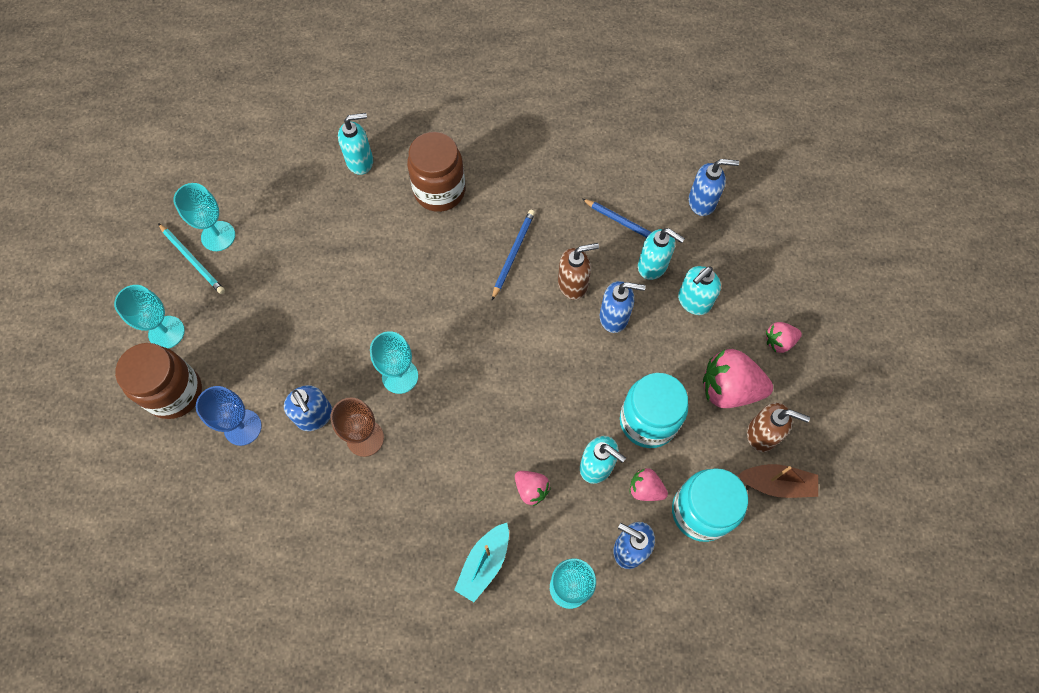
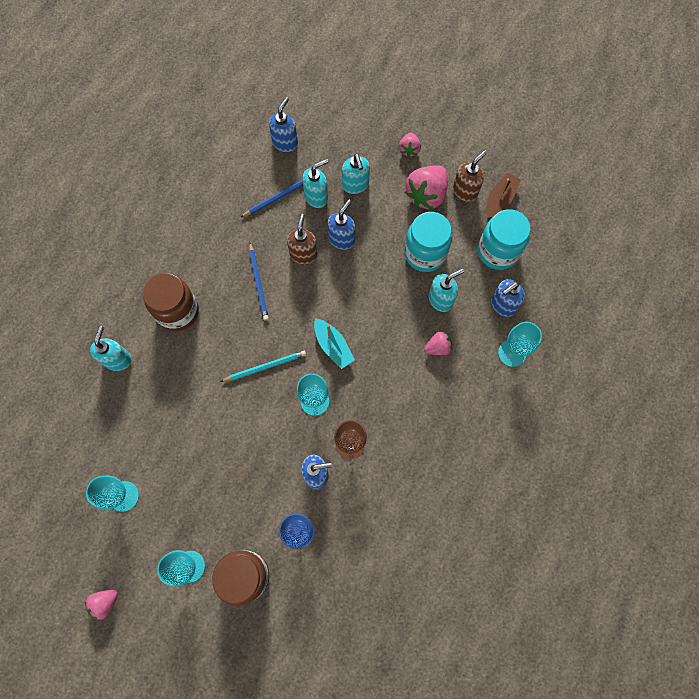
camera: 65 degrees left, 5 degrees up
(193, 260) = (135, 524): turquoise pencil -> turquoise pencil (265, 367)
(484, 563) = (474, 399): turquoise boat -> turquoise boat (333, 346)
(513, 254) = (258, 283): blue pencil -> blue pencil turned 150 degrees counterclockwise
(645, 489) = (469, 277): pink strawberry -> pink strawberry (105, 602)

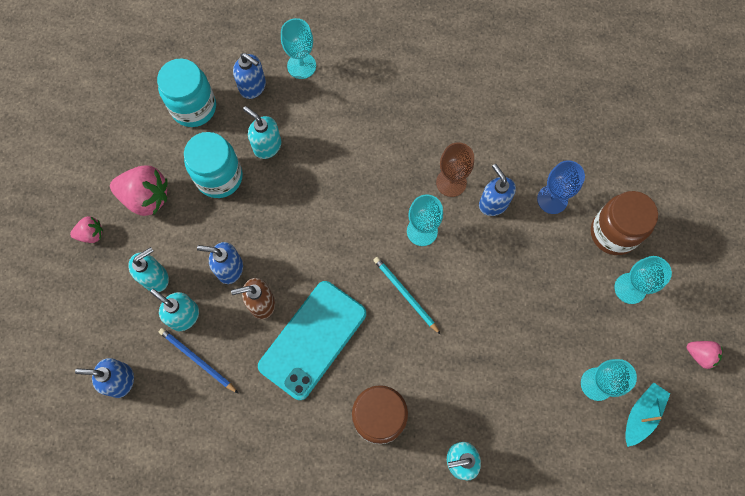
camera: 110 degrees left, 0 degrees up
(258, 283) = (313, 339): blue pencil -> turquoise phone
(333, 346) = (357, 234): turquoise boat -> turquoise boat (641, 415)
(438, 347) = (321, 133): pink strawberry -> none
(465, 191) = (130, 159): brown soap dispenser -> none
(500, 199) = (130, 122): brown boat -> none

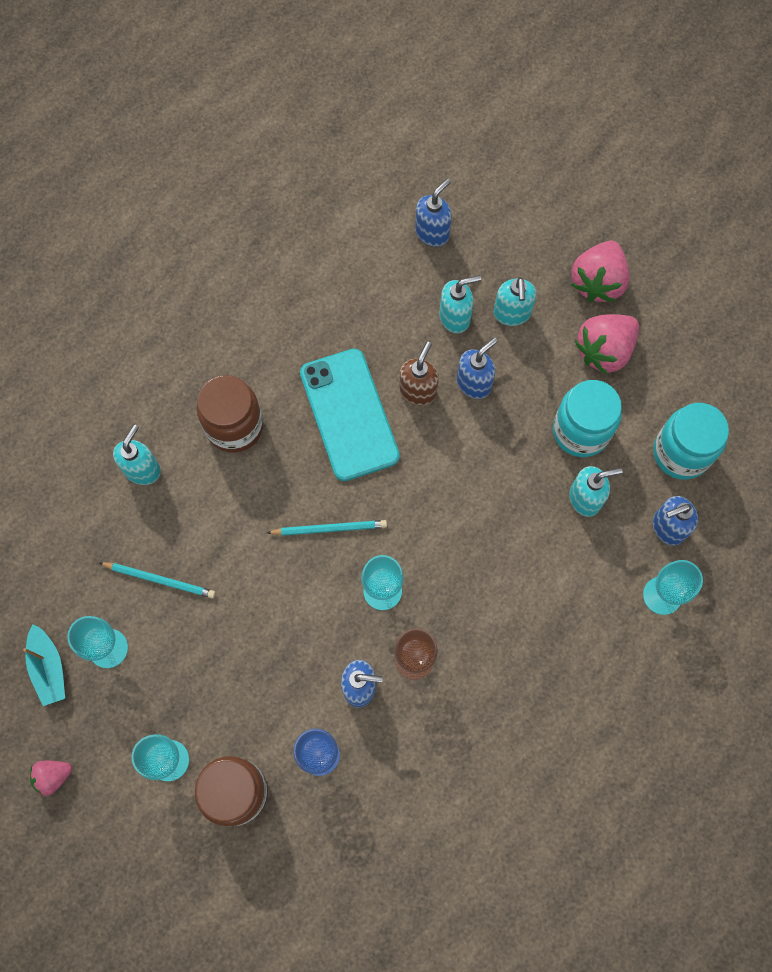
camera: 125 degrees right, 0 degrees up
(91, 234) = (597, 282): pink strawberry -> pink strawberry, size x1.86
(197, 360) = (404, 305): blue pencil -> none
(526, 384) = (160, 580): none -> turquoise pencil

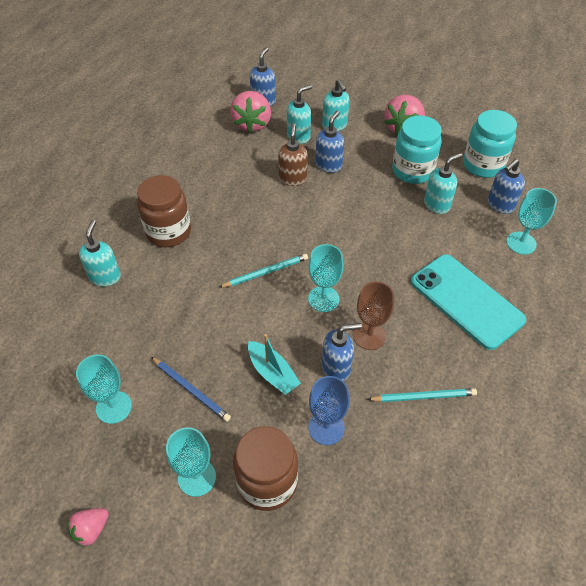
camera: 20 degrees left, 20 degrees down
(48, 668) = (63, 440): turquoise boat -> turquoise boat (272, 373)
(160, 580) = (143, 344): turquoise pencil -> turquoise pencil (423, 396)
(194, 657) = (191, 390): none -> blue pencil
(349, 414) = (250, 203): turquoise phone -> turquoise phone (466, 301)
(597, 282) = (380, 99): pink strawberry -> pink strawberry (252, 124)

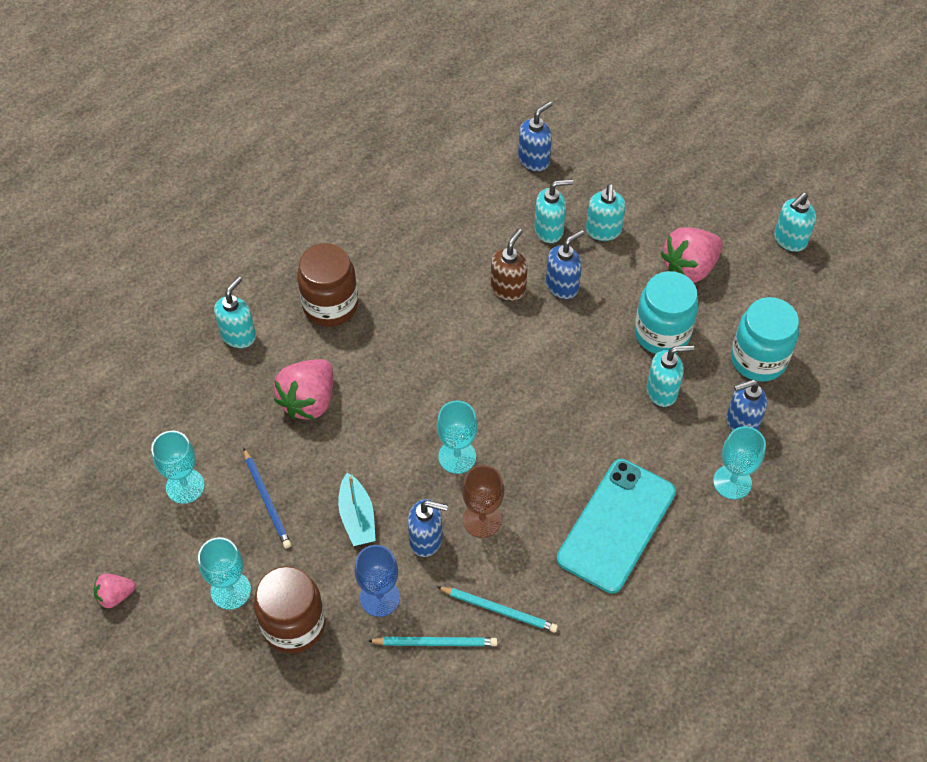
camera: 25 degrees right, 5 degrees up
(252, 124) = (501, 191): pink strawberry -> pink strawberry (309, 401)
(266, 272) = (411, 399): turquoise pencil -> turquoise pencil (435, 642)
(452, 95) = (789, 240): none -> turquoise soap dispenser
(466, 301) = (616, 525): turquoise phone -> turquoise phone turned 45 degrees clockwise

